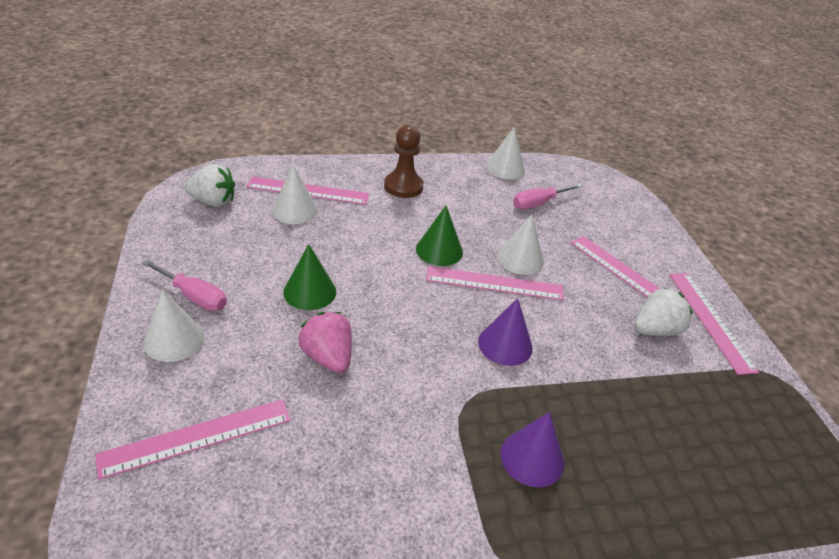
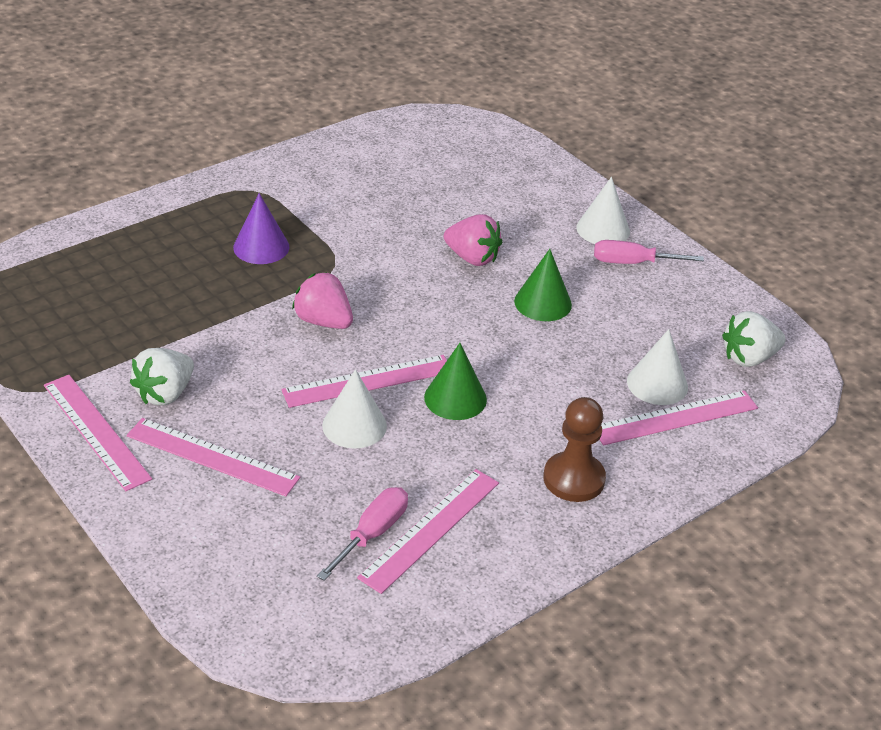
camera: 155 degrees right, 0 degrees up
(197, 437) = (511, 186): pink ruler -> pink ruler (430, 529)
(505, 168) = (460, 592): white cone -> none
(505, 344) = (323, 321): purple cone -> pink strawberry

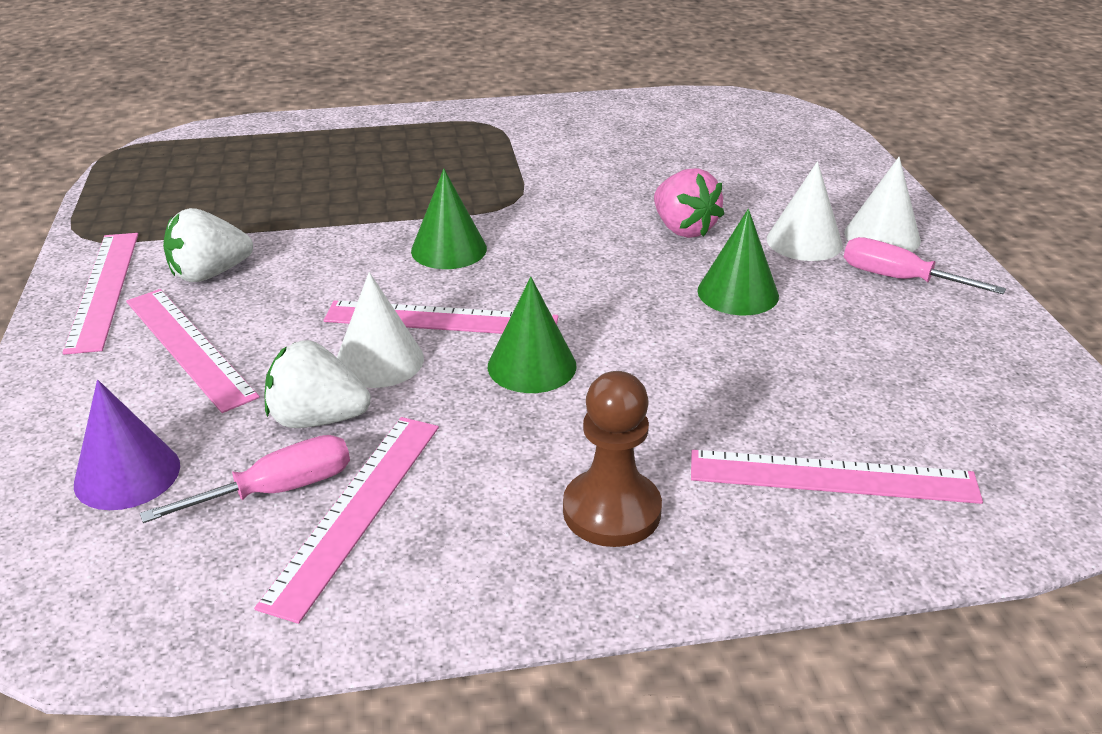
camera: 30 degrees right, 5 degrees down
(261, 247) = (449, 170): purple cone -> purple cone (127, 474)
(323, 321) = (449, 249): pink strawberry -> green cone
(430, 529) = (355, 510): pink ruler -> pink ruler turned 45 degrees counterclockwise
(657, 384) = (834, 426): white cone -> white cone (804, 242)
(749, 358) = (1009, 431): white strawberry -> white strawberry (317, 419)

